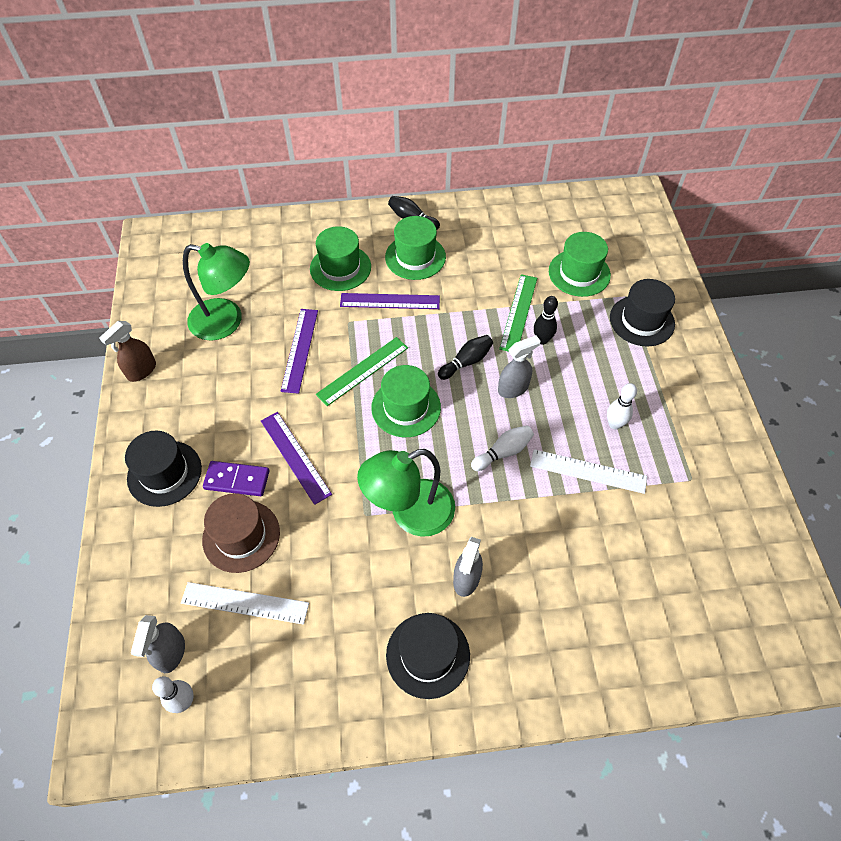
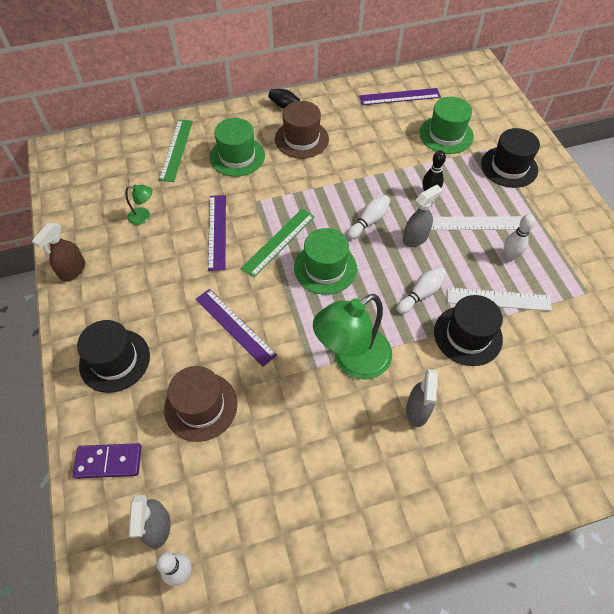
camera: 10 degrees left, 0 degrees up
(226, 322) = (143, 216): green lamp -> green lamp, size x0.45
(237, 480) = (185, 355): purple domino -> purple domino (109, 461)
(245, 603) = (218, 468): white ruler -> white ruler (476, 223)
(390, 301) = (288, 179): purple ruler -> purple ruler (399, 97)
(415, 257) = (301, 139): green hat -> brown hat
(428, 655) = (400, 485): black hat -> black hat (467, 335)
(466, 362) = (369, 221): black bowling pin -> white bowling pin
(518, 312) = (403, 174): green ruler -> green ruler (176, 150)

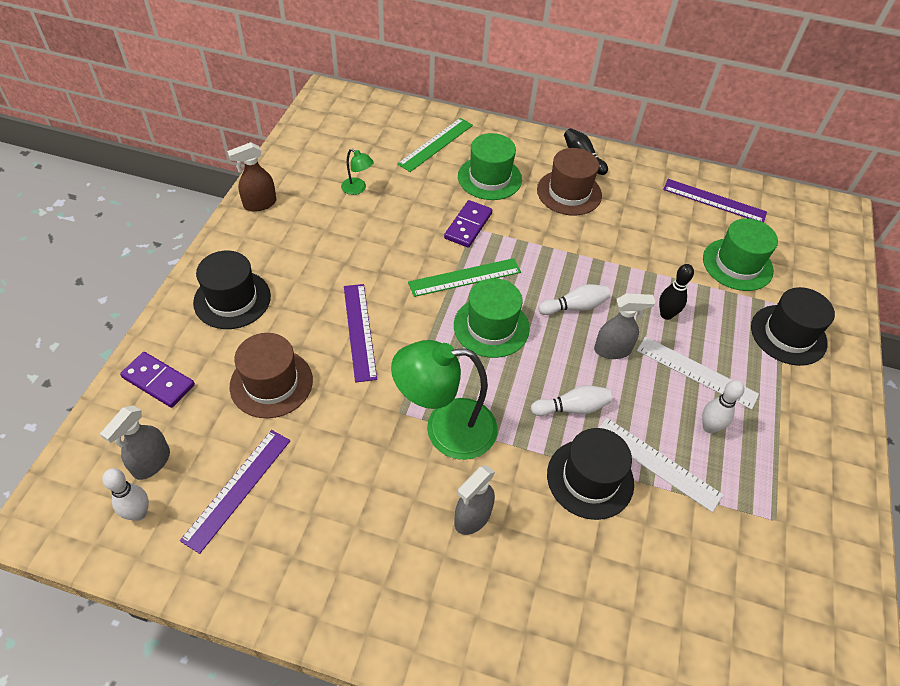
camera: 30 degrees right, 5 degrees down
(217, 231) = (413, 237): purple ruler -> purple ruler (237, 488)
(250, 201) = (468, 226): none -> purple domino

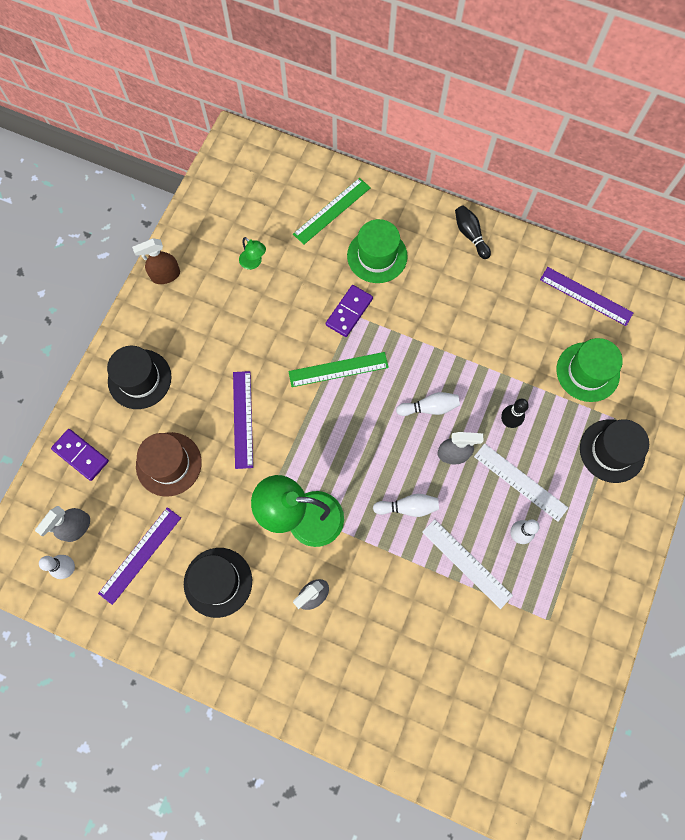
camera: 10 degrees right, 20 degrees up
(491, 327) = (353, 423): green hat -> none
(569, 192) = (449, 278): brown hat -> none
(590, 478) = (410, 571): black hat -> black hat (218, 582)

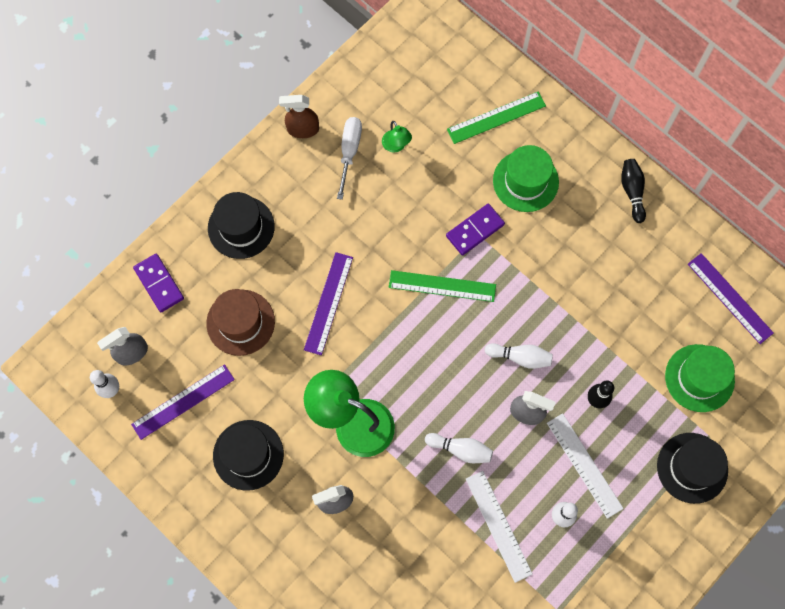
camera: 20 degrees right, 0 degrees up
(214, 281) = (349, 152): none -> white screwdriver

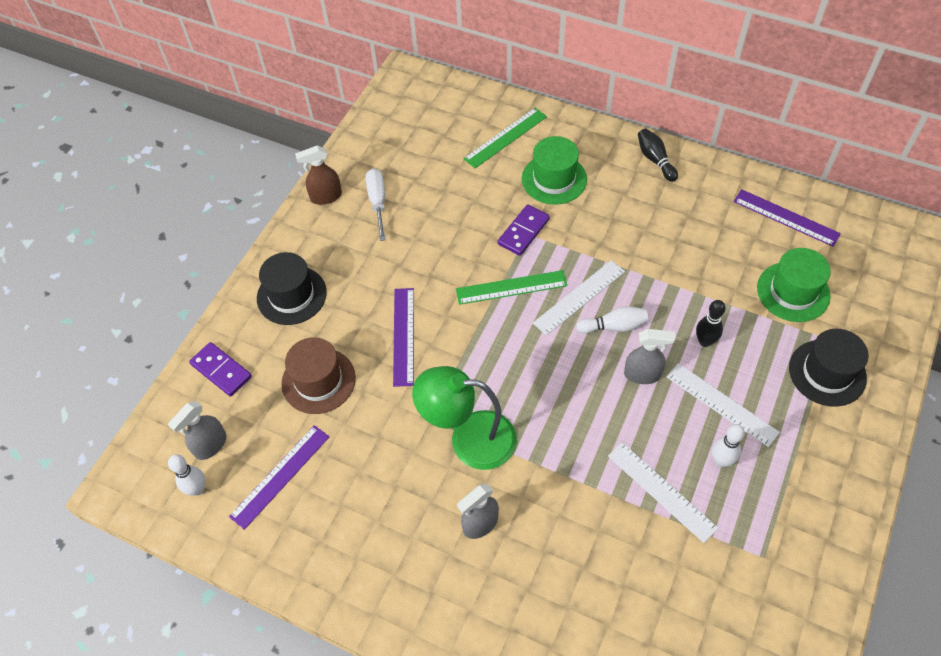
camera: 15 degrees left, 15 degrees down
(248, 455) = (368, 507): black hat -> none
(396, 146) = (421, 185): green lamp -> none
(460, 449) = (591, 429): white bowling pin -> none
(500, 317) = (579, 297): none -> white ruler

